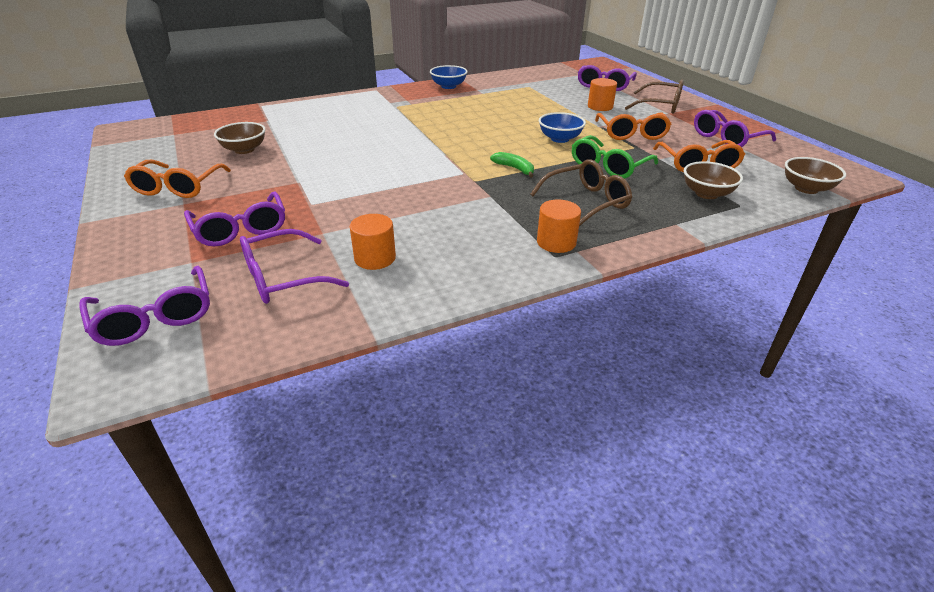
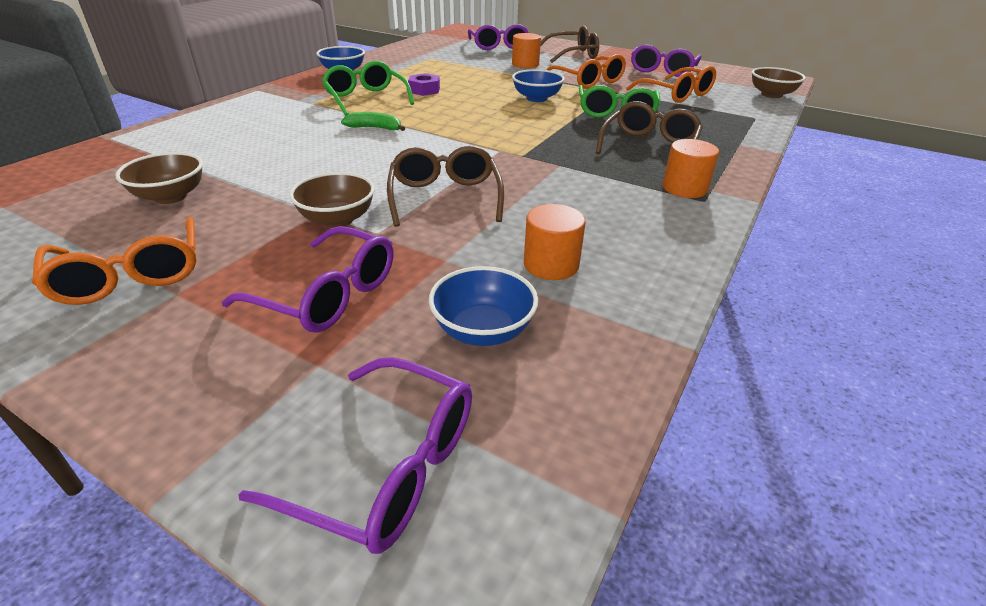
camera: 35 degrees left, 0 degrees up
(282, 278) = (483, 330): purple glasses -> blue bowl
(380, 194) = (445, 197): none -> brown glasses
(433, 111) = (366, 98): none -> green glasses
(483, 113) = (424, 90): none -> purple nut
(515, 168) = (540, 134): green banana -> green banana (375, 128)
(706, 194) = (720, 115): brown bowl -> brown bowl (337, 219)

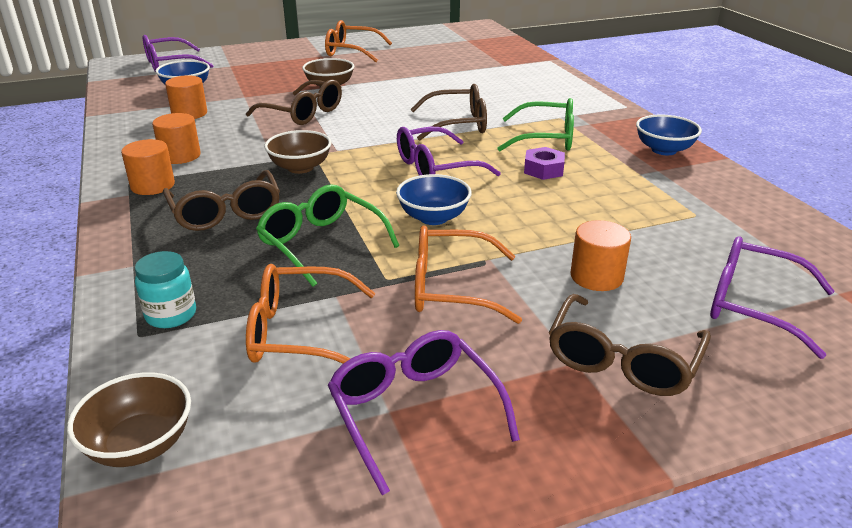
camera: 130 degrees right, 5 degrees down
(170, 196) = (425, 63): brown bowl -> brown bowl (300, 167)
(328, 295) = (267, 73): purple glasses -> purple glasses (435, 168)
(375, 128) = (458, 124): green banana -> brown glasses
(631, 206) = (180, 156): none -> orange cylinder
(732, 118) = (171, 315): none -> turquoise jar

